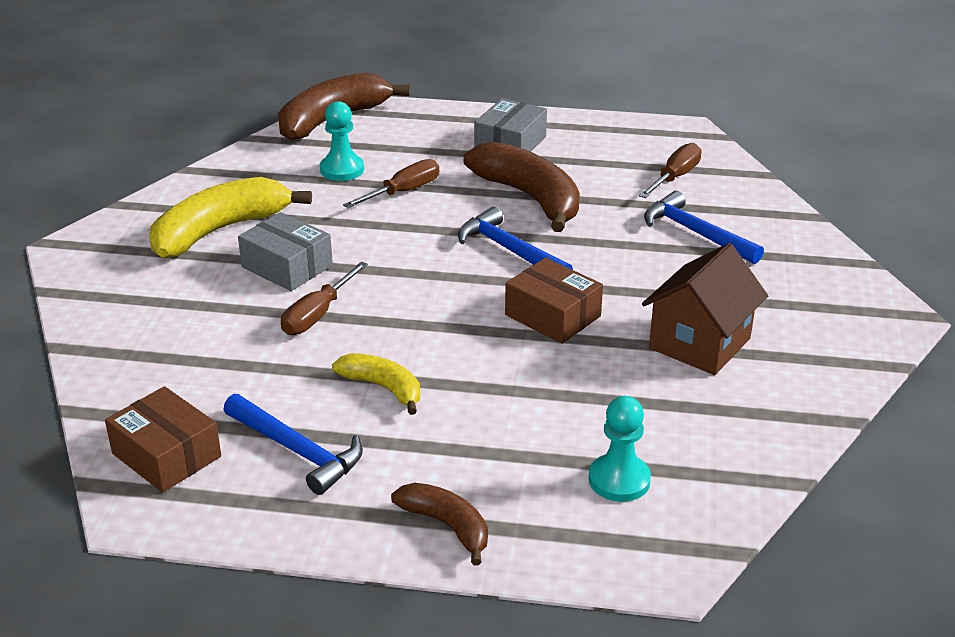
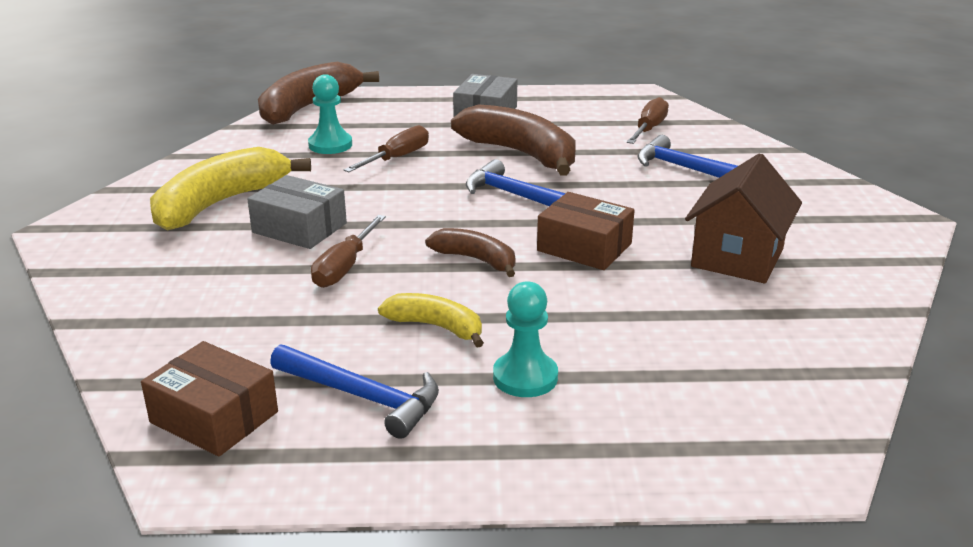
camera: 10 degrees left, 5 degrees down
(447, 526) = (555, 454): brown banana -> brown banana (476, 260)
(619, 480) = (717, 388): turquoise pawn -> turquoise pawn (525, 377)

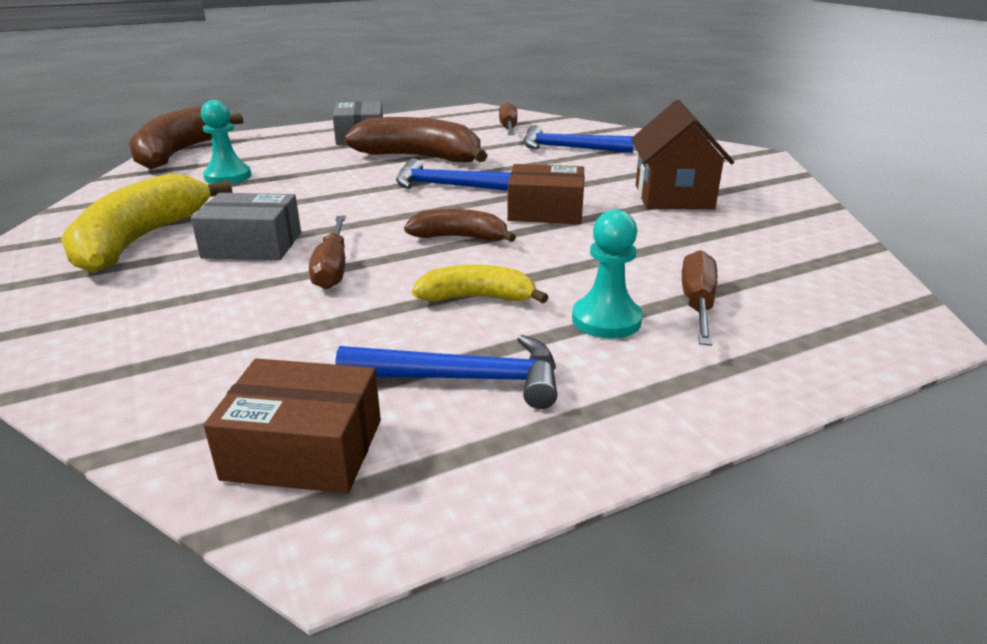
camera: 25 degrees left, 0 degrees up
(397, 158) = (306, 176): brown screwdriver -> brown screwdriver (697, 304)

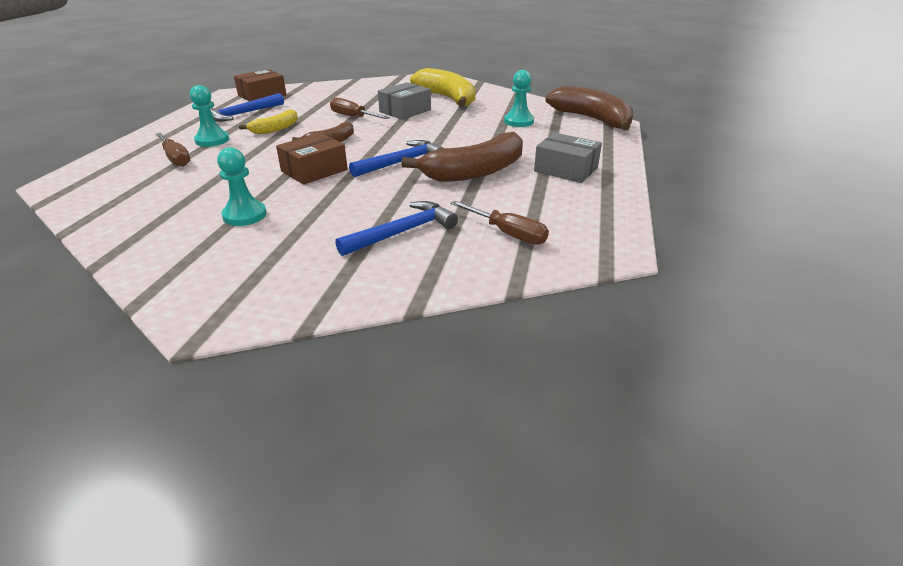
camera: 130 degrees right, 5 degrees up
(673, 197) = (245, 215): brown house -> turquoise pawn

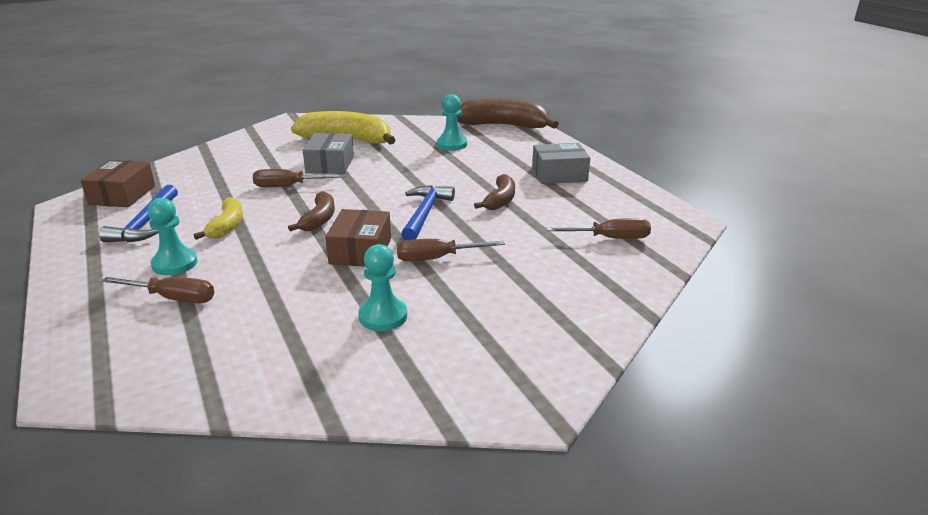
camera: 40 degrees left, 5 degrees down
(349, 194) = (437, 258): none -> brown screwdriver
(403, 232) = (541, 269): blue hammer -> none
(475, 172) = (500, 200): brown banana -> brown banana, size x0.55

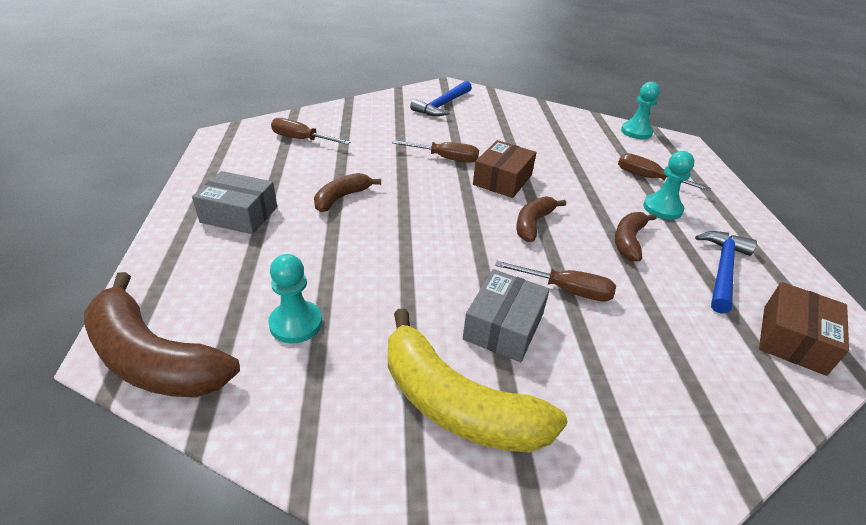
camera: 160 degrees left, 10 degrees up
(227, 226) = (628, 241): yellow banana -> brown banana
(383, 316) = (503, 133): turquoise pawn -> turquoise pawn (636, 132)
(425, 214) = (426, 202): blue hammer -> blue hammer (442, 105)

